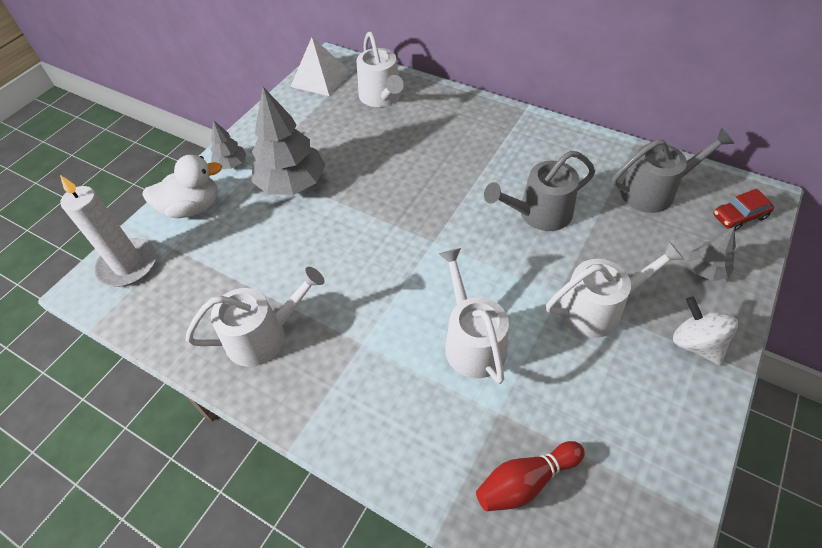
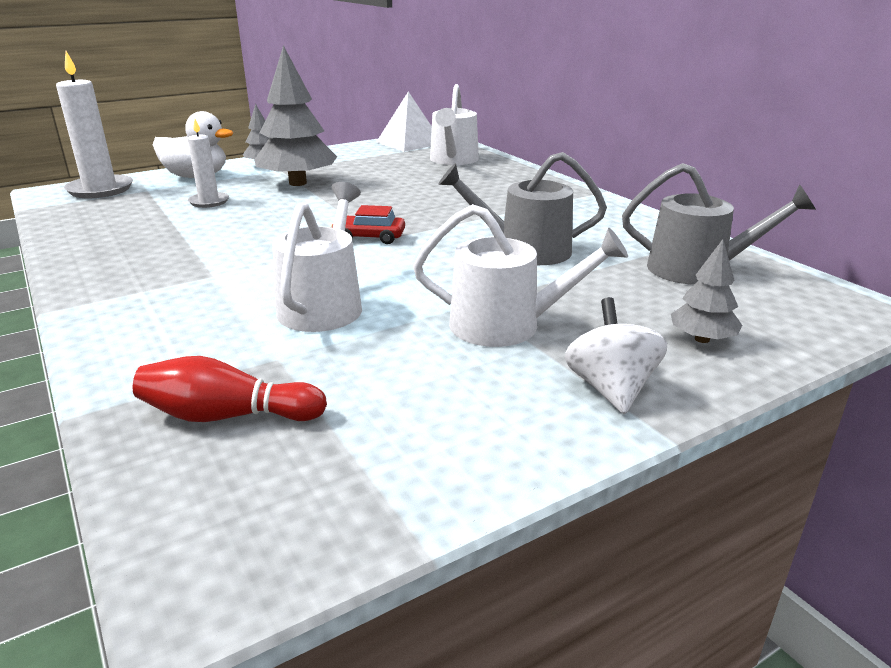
camera: 25 degrees right, 25 degrees down
(248, 244) = (209, 202): none -> white candle
(263, 336) = (136, 247): white watering can -> none
(739, 216) = (808, 314): red car -> red car (369, 237)

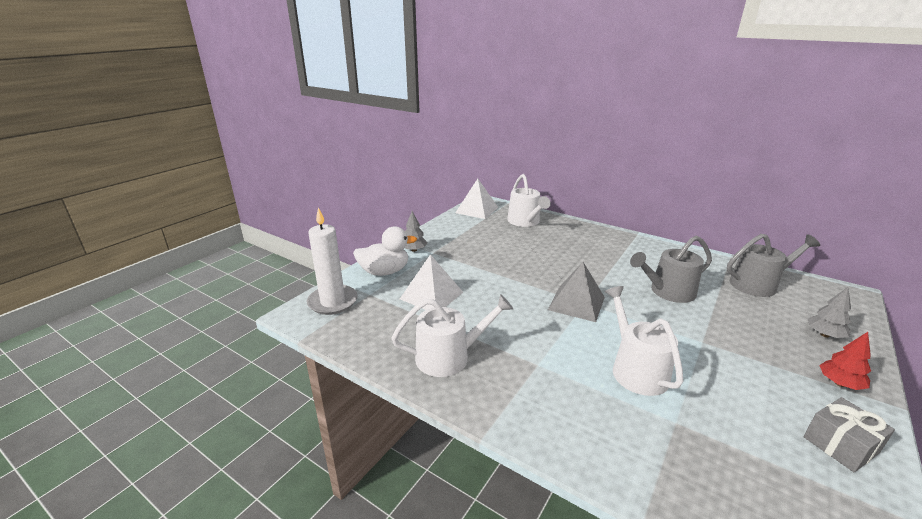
camera: 25 degrees left, 0 degrees up
(209, 202) = (431, 295): white candle -> white pyramid
(228, 416) = (720, 479): red bowling pin -> none
(297, 183) = (463, 263): grey tree -> none
(369, 237) = (576, 303): red car -> grey pyramid
(469, 440) = (840, 445): none -> grey gift
(506, 325) = (740, 354): white watering can -> white watering can (449, 357)
(610, 389) = (839, 383): white spinning top -> red tree

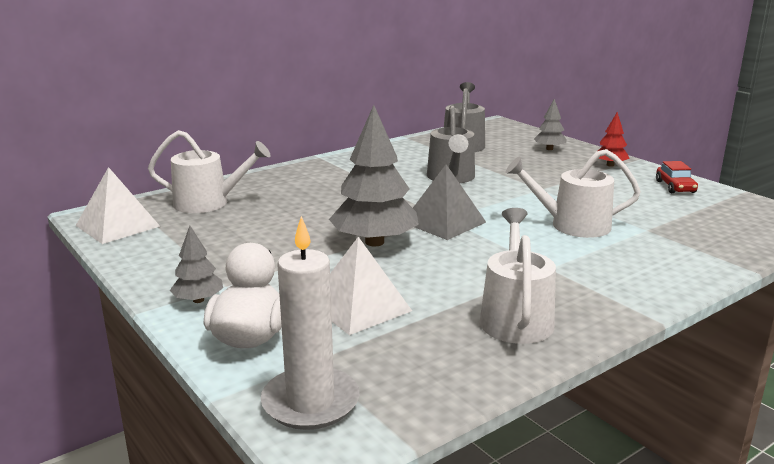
camera: 70 degrees left, 5 degrees down
(519, 283) = (374, 242): none -> grey tree
(840, 445) = (675, 187): grey gift -> red car

